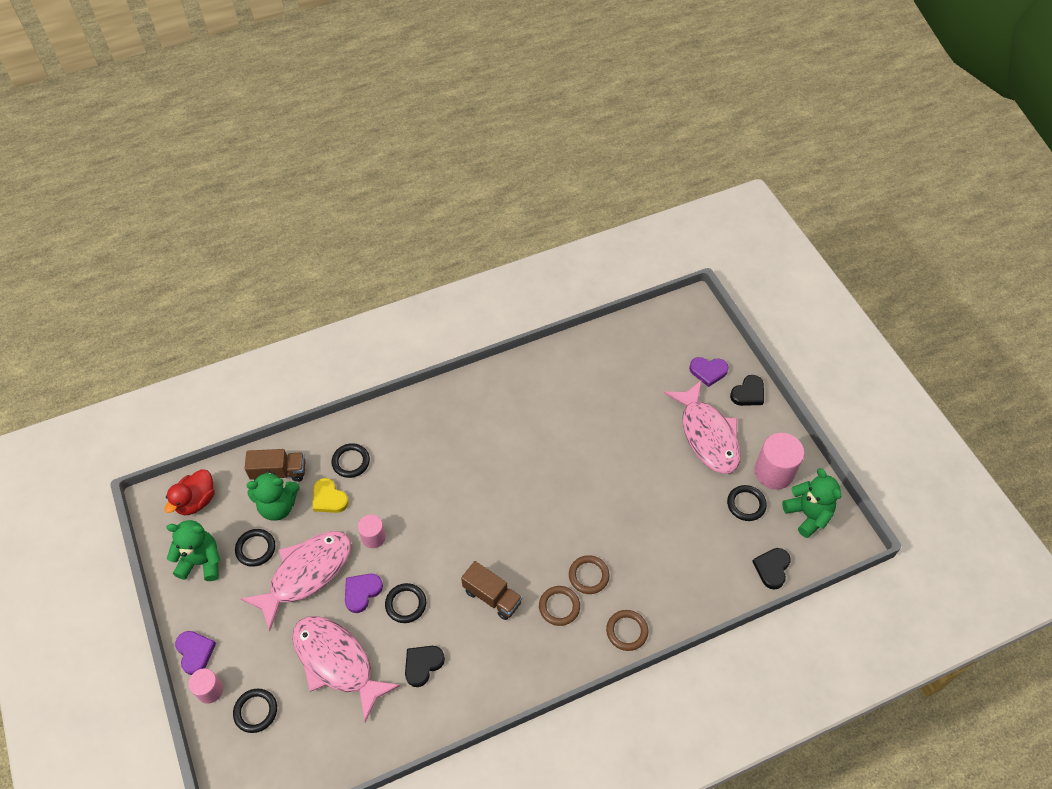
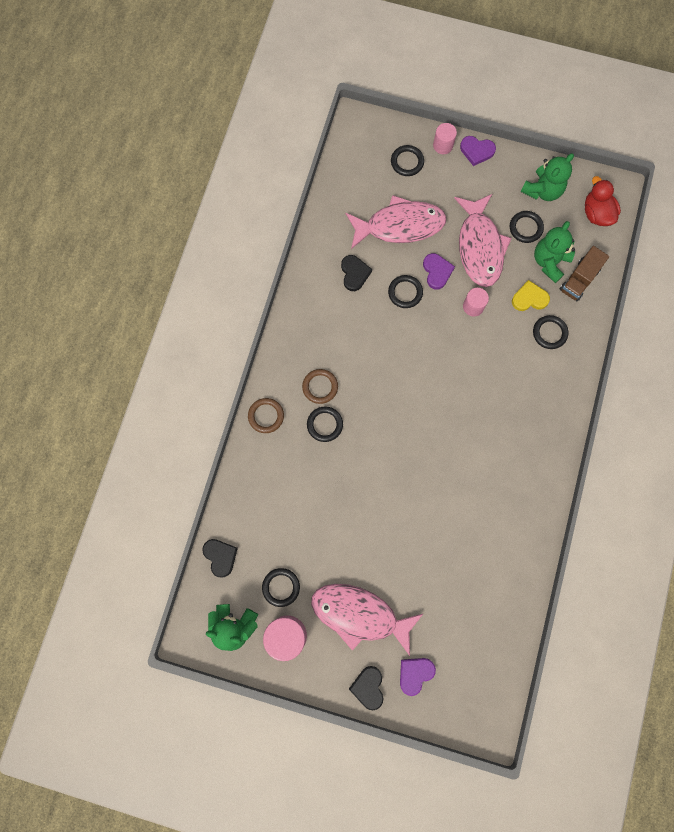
camera: 130 degrees right, 20 degrees up
(492, 596) = (364, 350): brown truck -> none
(588, 576) = (324, 424): brown ring -> black ring

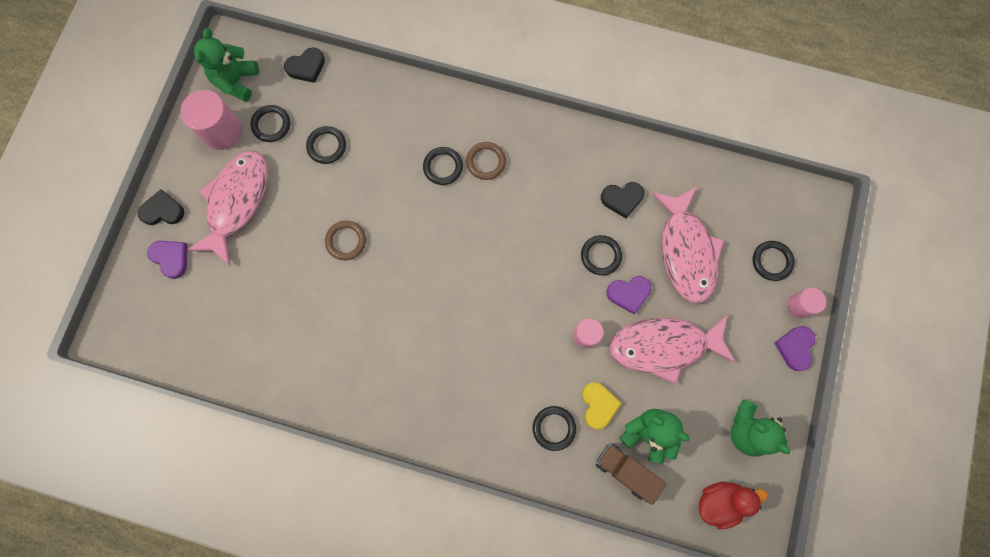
camera: 90 degrees right, 0 degrees up
(266, 416) = (453, 107): brown ring -> brown ring (346, 241)
(525, 228) = (693, 405): black ring -> black ring (327, 146)

